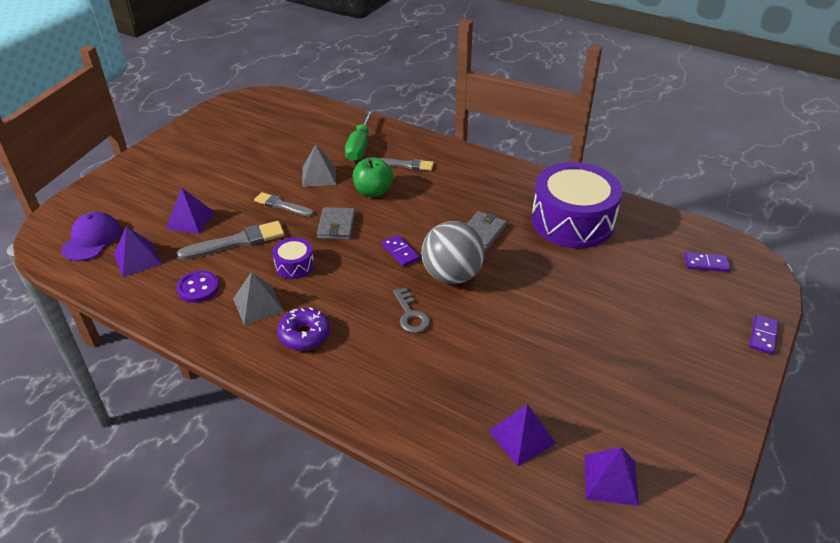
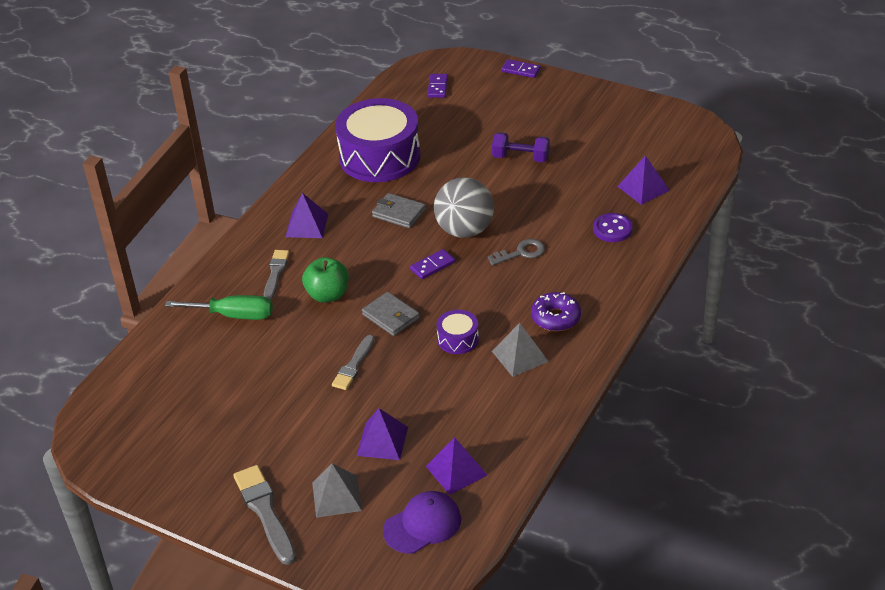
camera: 90 degrees left, 0 degrees up
(91, 239) = (422, 525): purple cap -> purple cap turned 135 degrees clockwise
(198, 288) = (499, 407): purple button -> purple button (612, 229)
(237, 242) = (421, 391): grey brush -> grey brush (265, 512)
(319, 176) = (294, 343): grey pyramid -> grey pyramid (336, 496)
(336, 226) = (391, 316): grey wallet -> grey wallet turned 45 degrees clockwise
(578, 325) = (521, 158): none -> purple dumbbell
(611, 479) = (670, 149): purple pyramid -> purple pyramid (307, 225)

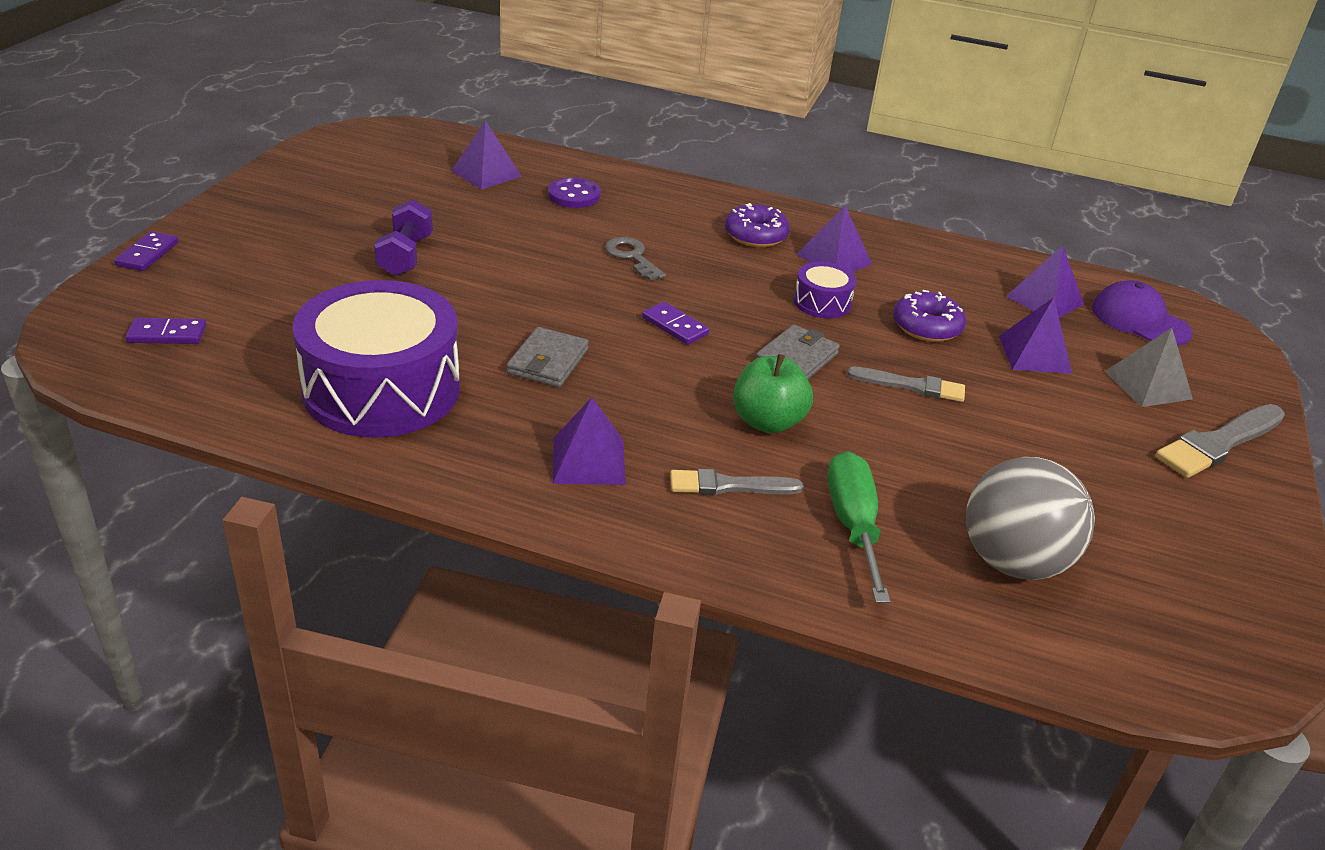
camera: 105 degrees left, 5 degrees down
(423, 389) = (926, 327): none -> purple donut
(465, 230) = (587, 301): grey ball -> grey ball (1013, 561)
(520, 356) = (834, 259): grey pyramid -> purple pyramid

